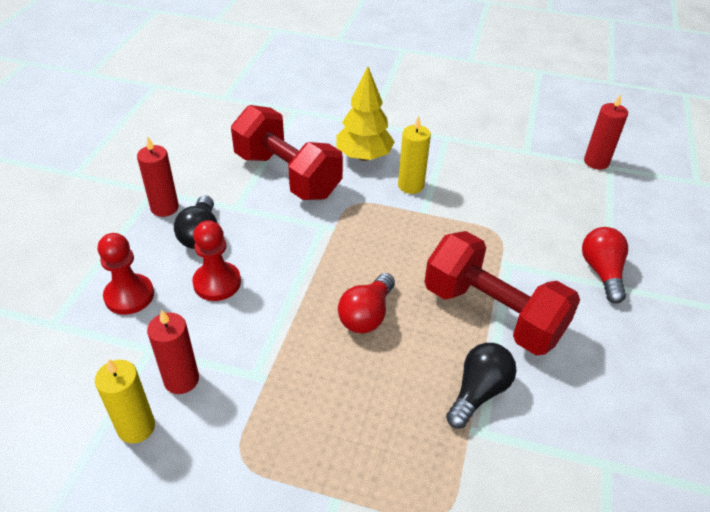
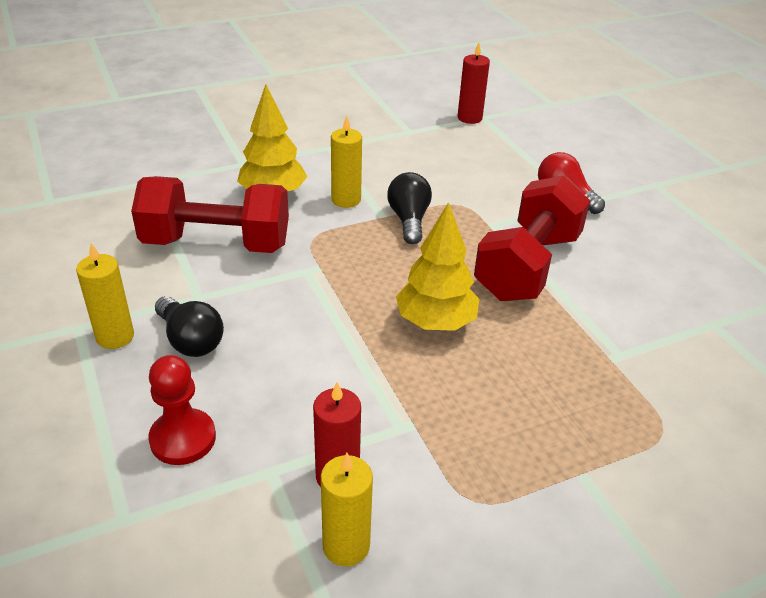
camera: 40 degrees left, 5 degrees down
(164, 208) = (115, 336): red candle -> yellow candle
(217, 283) = (264, 373): red pawn -> none
(367, 315) = (435, 322): red light bulb -> yellow tree
(478, 392) = (585, 328): black light bulb -> black light bulb (409, 220)
(492, 313) = (527, 266): red dumbbell -> red dumbbell turned 60 degrees counterclockwise

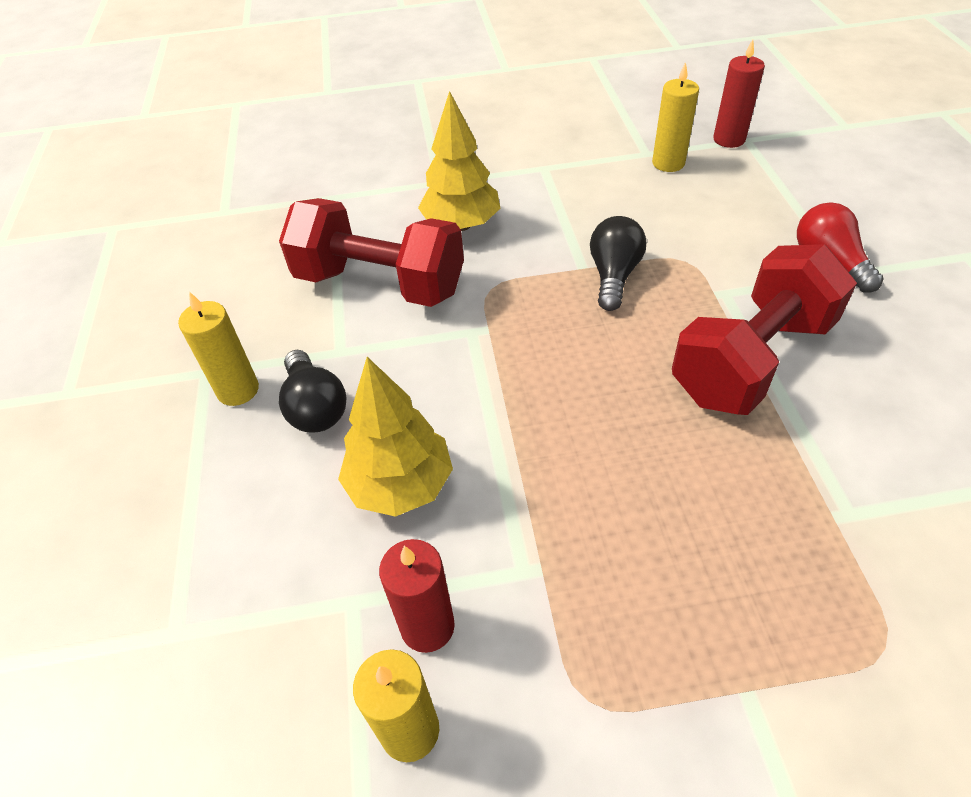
camera: 20 degrees right, 10 degrees up
(183, 438) = (269, 537): red pawn -> none
(346, 200) = (544, 240): yellow candle -> yellow candle (668, 163)
(435, 322) = (608, 425): yellow tree -> yellow tree (400, 485)

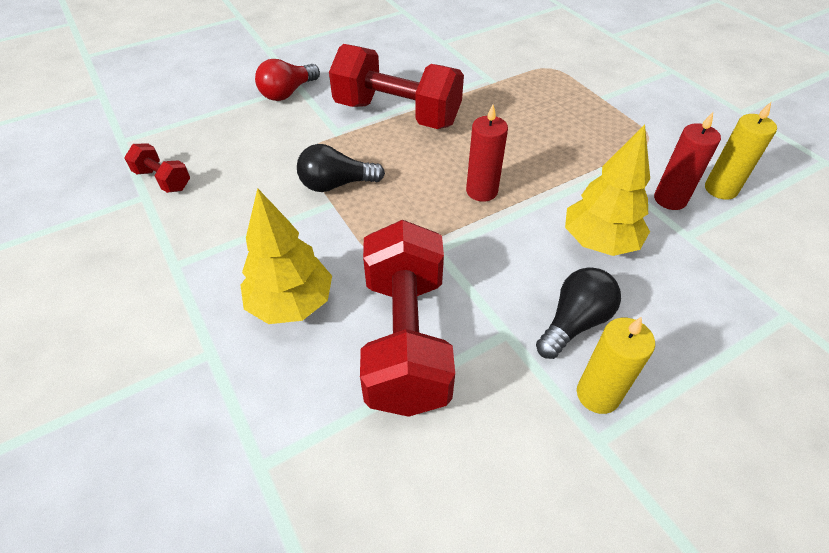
camera: 115 degrees left, 0 degrees up
(668, 163) = (163, 180): yellow candle -> red dumbbell
(729, 139) = (121, 150): red candle -> red candle (481, 191)

